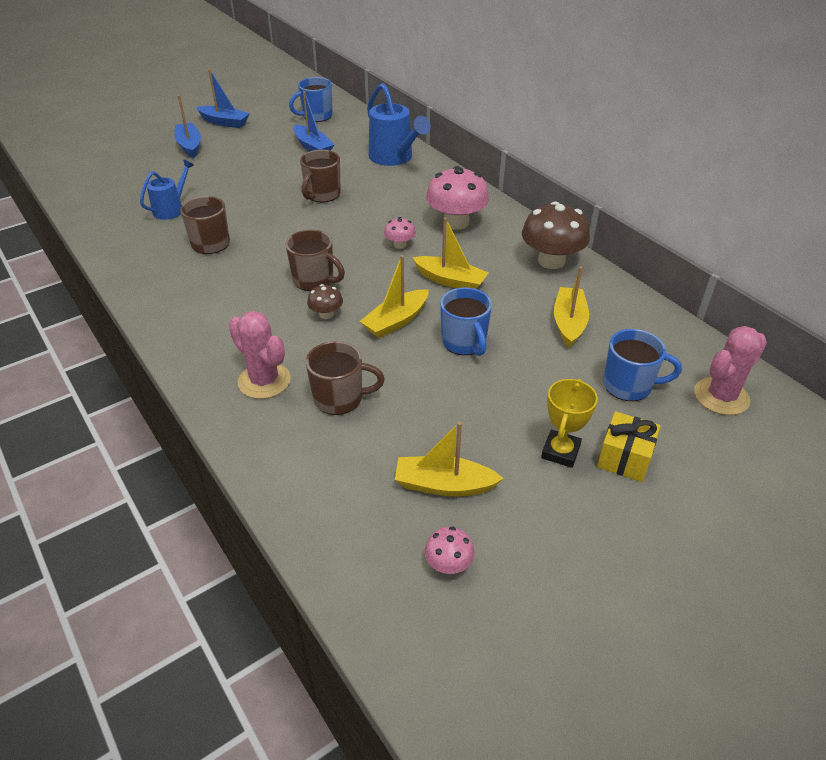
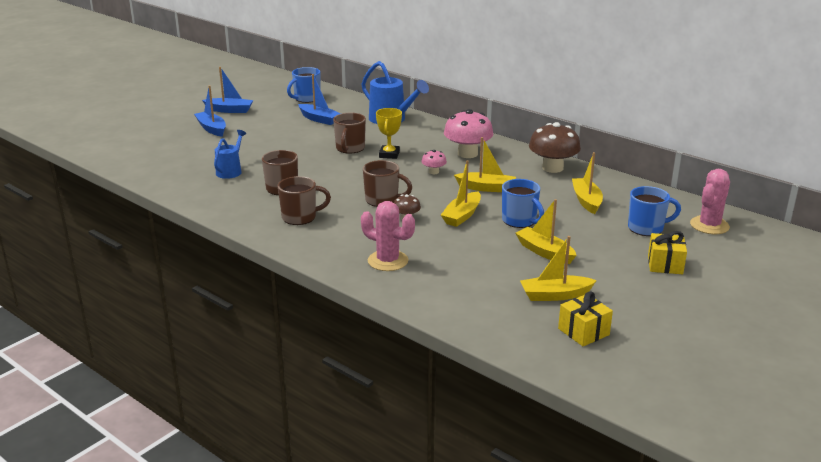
camera: 15 degrees left, 15 degrees down
(340, 398) = (451, 262): brown mug -> brown mug (300, 217)
(448, 564) = (583, 332): pink mushroom -> yellow gift
(469, 403) = (544, 252): none -> yellow boat
(560, 452) = (622, 267): yellow trophy -> yellow trophy (389, 154)

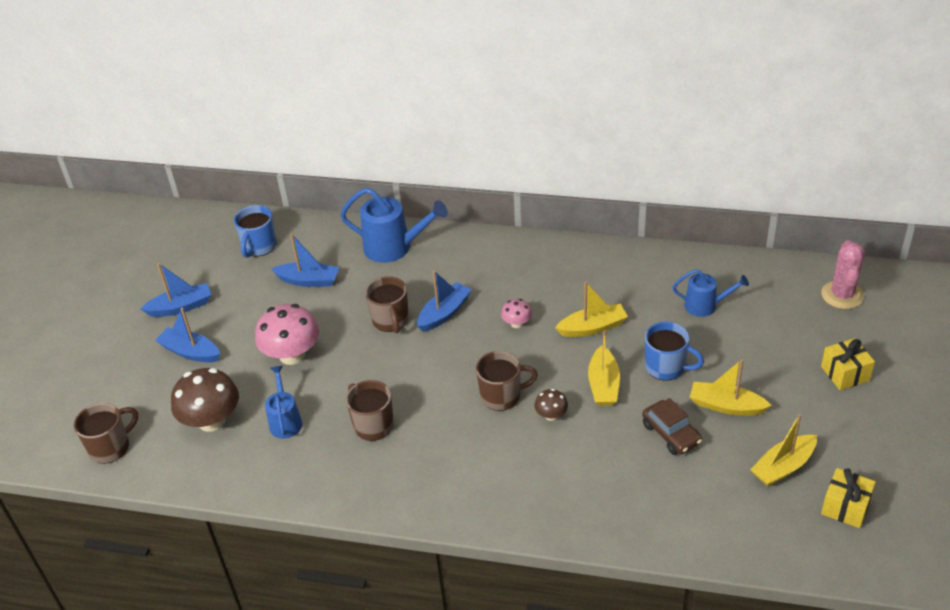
camera: 25 degrees left, 15 degrees up
(300, 217) = (437, 466): brown mug -> brown mug (111, 447)
(388, 261) = (587, 493): pink cactus -> none
(389, 154) = (444, 313): yellow trophy -> blue boat
(467, 154) = (528, 276): pink mushroom -> pink mushroom (292, 355)
(484, 252) = (671, 434): none -> brown car
(552, 168) = (633, 265): brown mushroom -> brown mushroom (211, 420)
(586, 201) = (705, 306): yellow boat -> blue watering can
(646, 228) = (791, 325): blue mug -> none

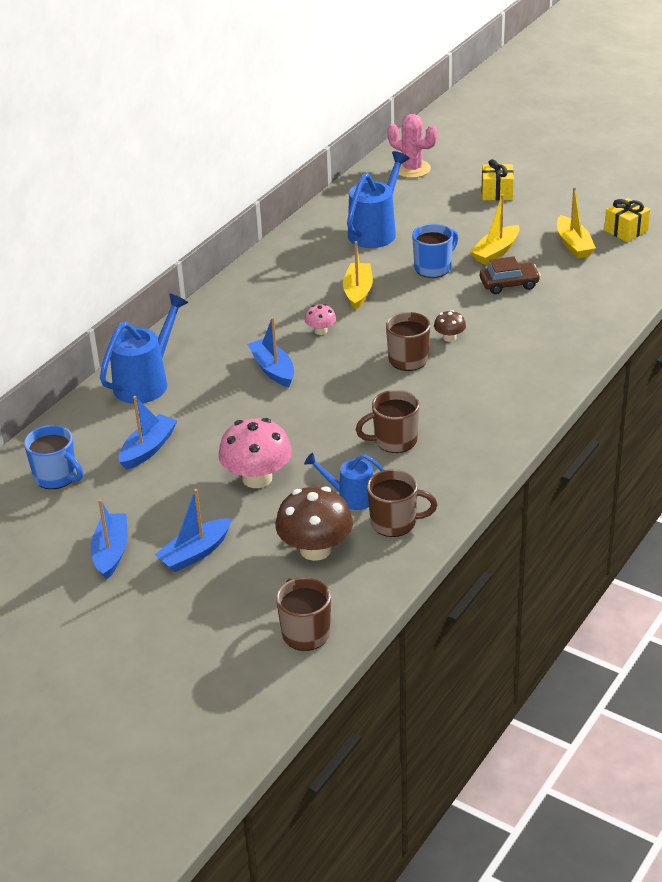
camera: 70 degrees left, 5 degrees down
(391, 321) = (257, 404): brown mug -> brown mug (395, 523)
(603, 385) = (432, 303): yellow boat -> none
(705, 306) = (375, 231): blue watering can -> blue watering can, size x1.64

